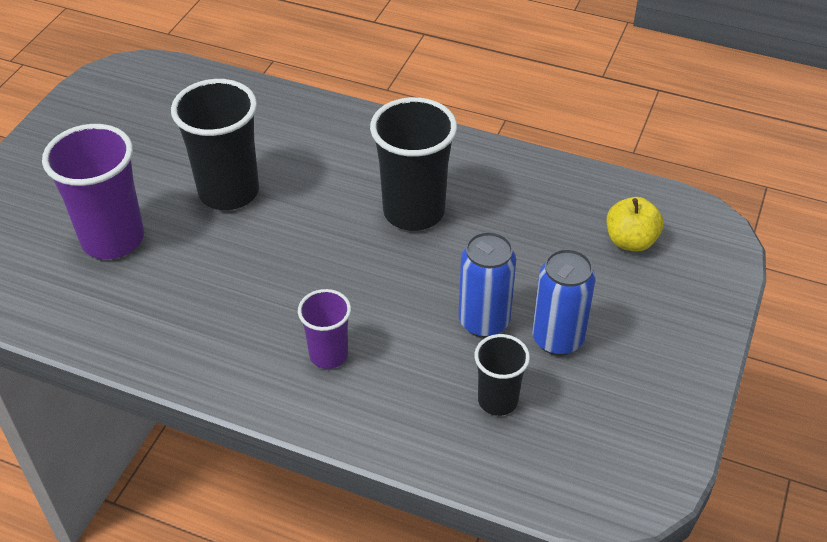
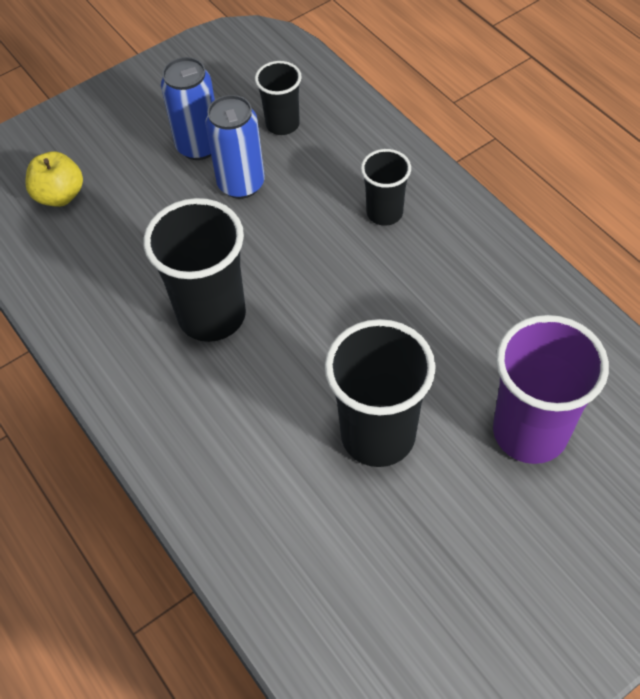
camera: 145 degrees left, 10 degrees up
(328, 355) = (384, 213): purple cup -> black cup

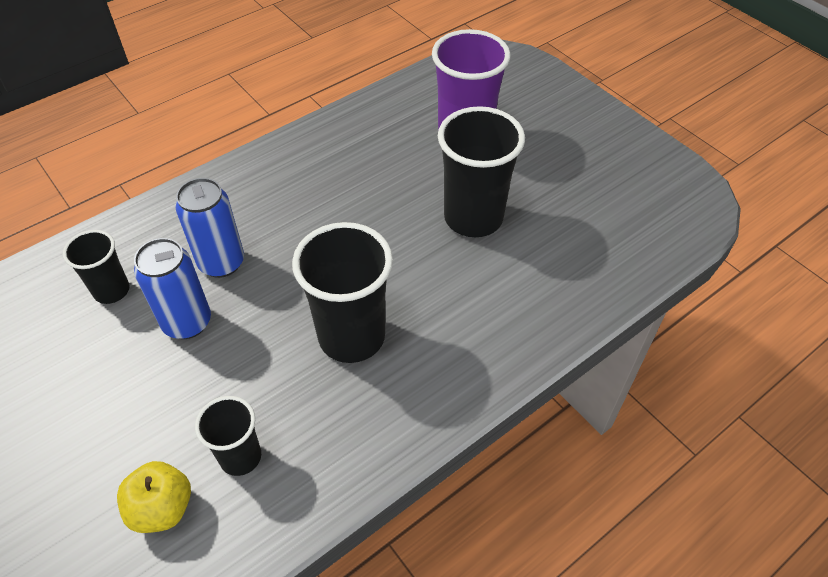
camera: 95 degrees left, 5 degrees down
(199, 146) = (121, 365): blue can -> blue can (221, 263)
(384, 213) = (247, 212): black cup -> black cup (240, 457)

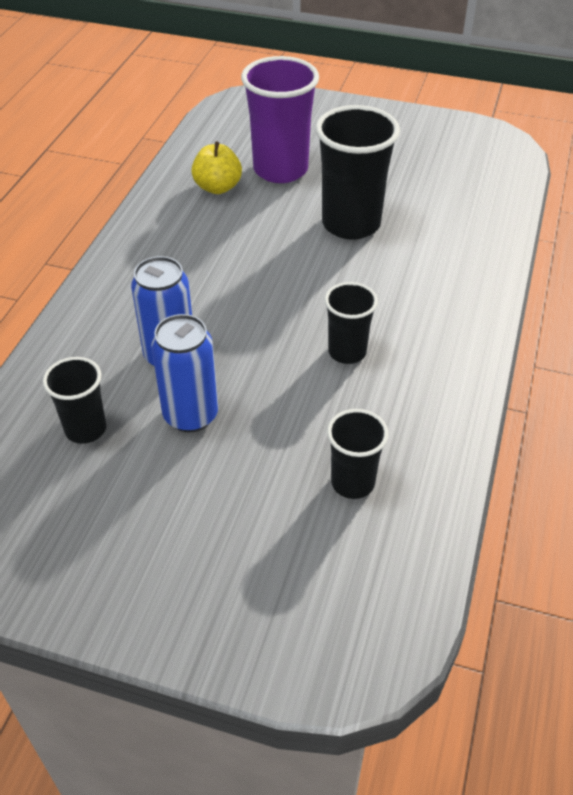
camera: 35 degrees left, 5 degrees down
(162, 508) = (329, 556): yellow apple -> yellow apple (217, 187)
(351, 337) = (347, 352): black cup -> black cup, size x0.56

